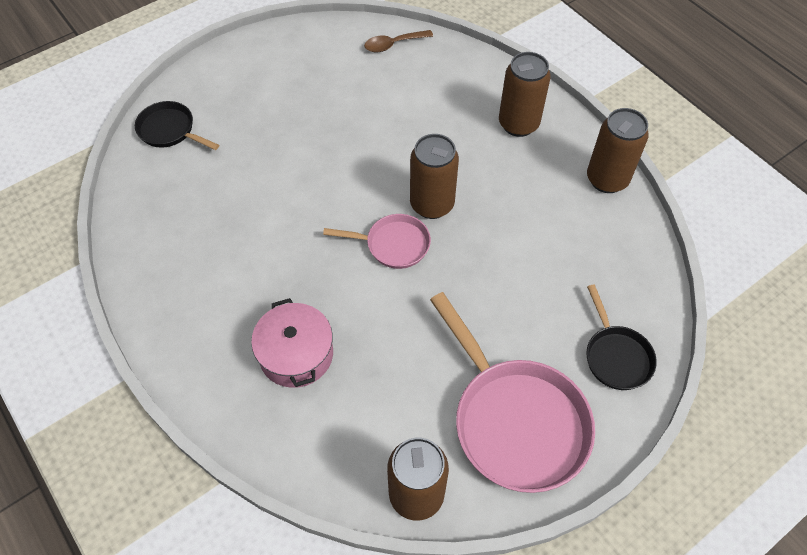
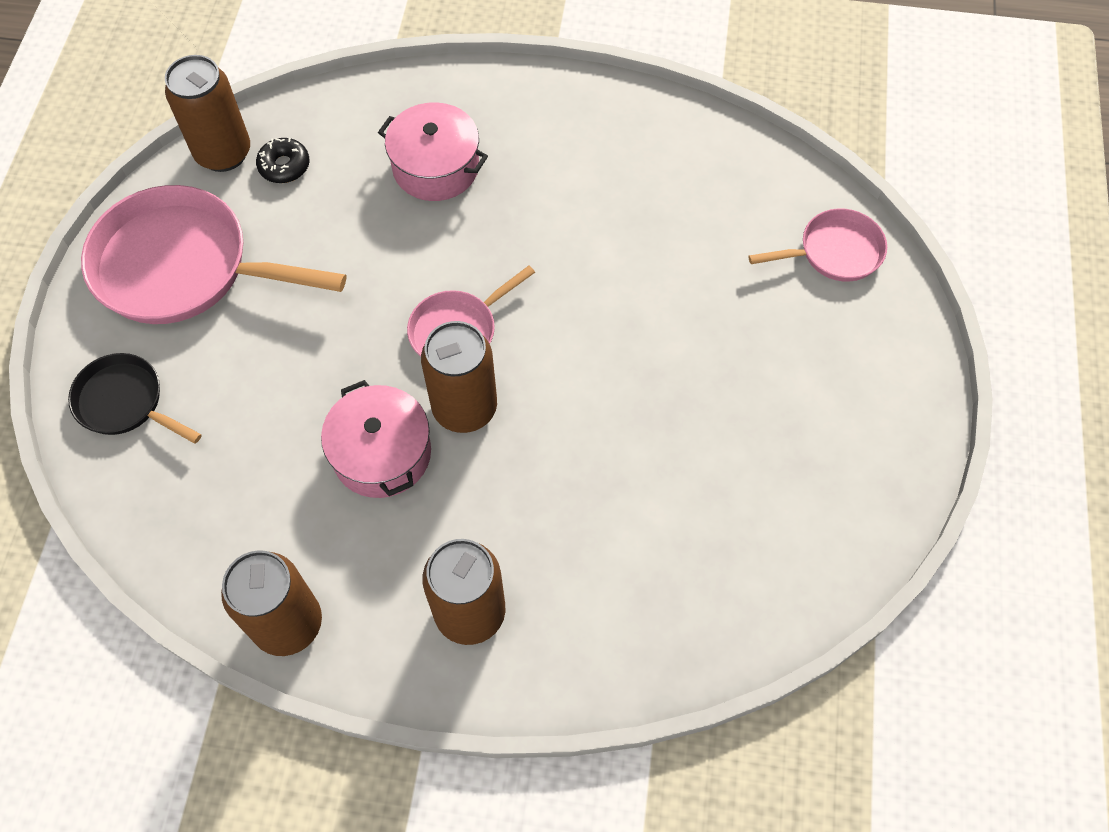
camera: 135 degrees right, 5 degrees up
(170, 130) = (834, 252): black pan -> pink pan
(385, 444) = (284, 166): none -> black donut
(393, 44) = (759, 598): brown spoon -> none
(495, 216) = (382, 453): none -> pink pot

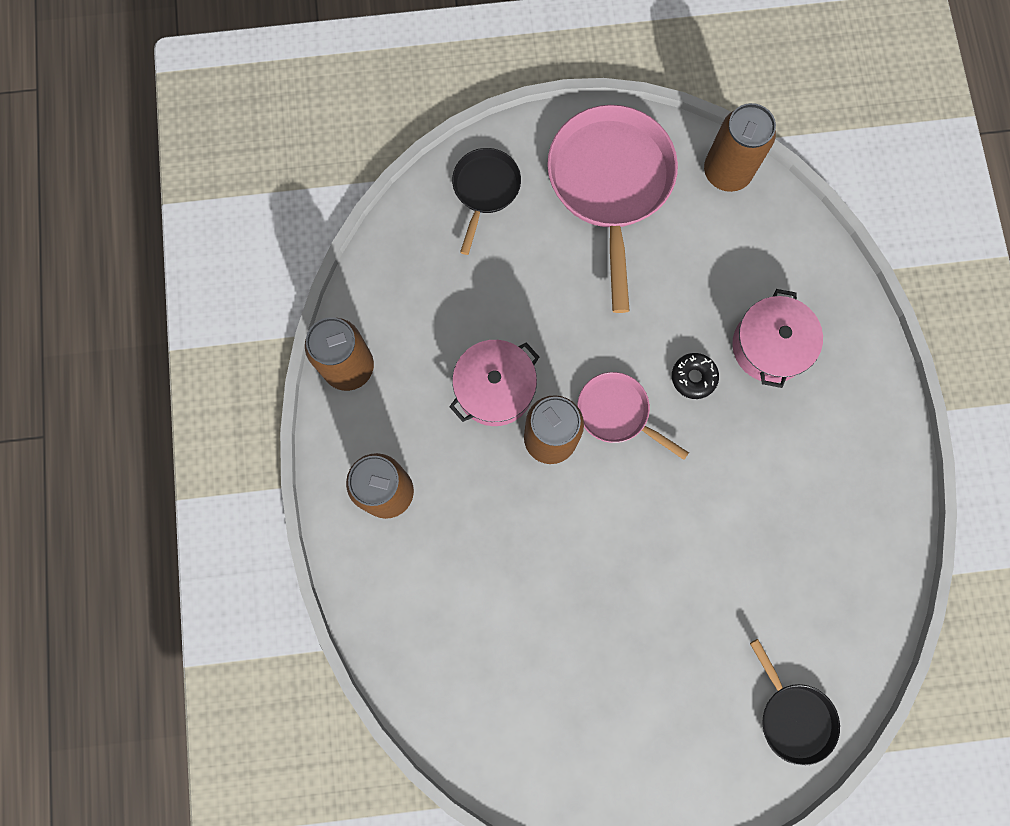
camera: 75 degrees right, 15 degrees up
(284, 166) = (730, 224): black donut -> black donut (693, 377)
(834, 252) = (793, 716): pink pan -> black pan

